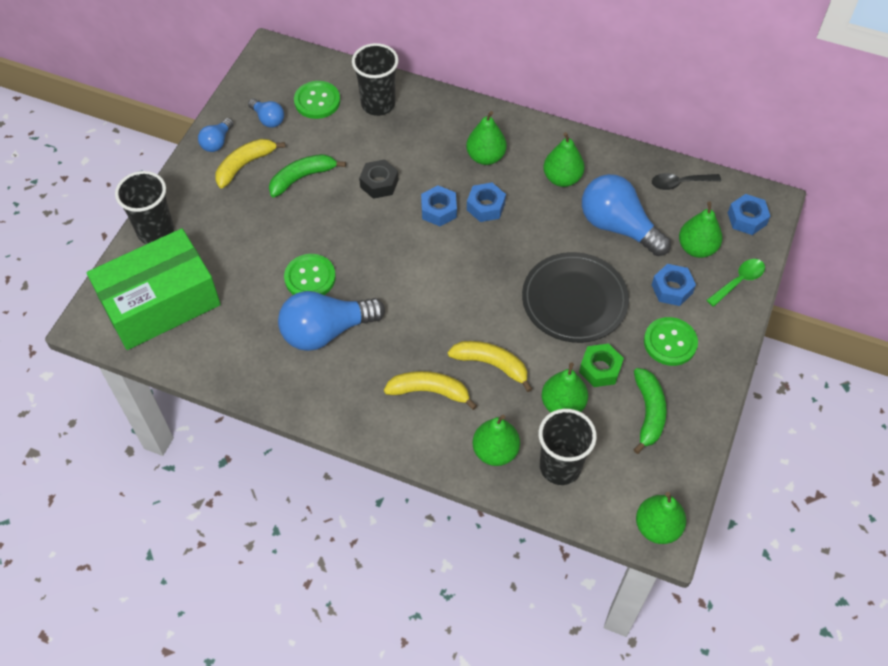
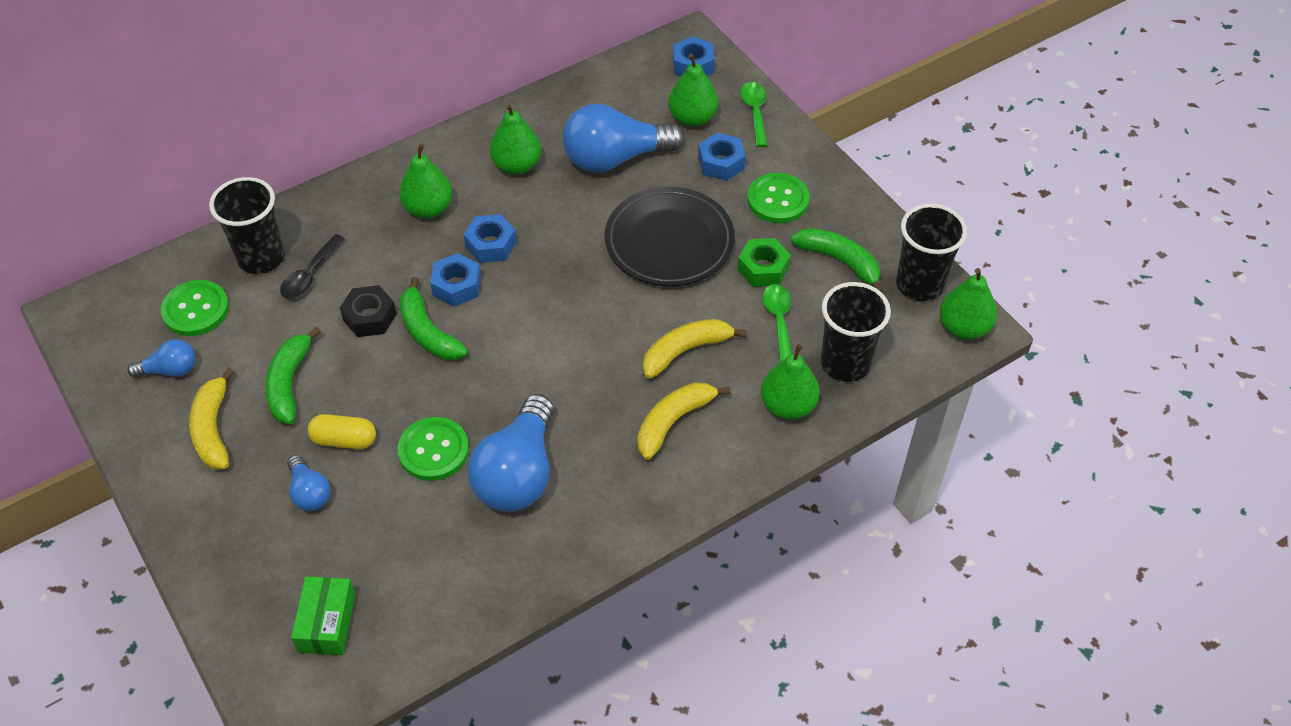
camera: 55 degrees left, 5 degrees down
(156, 231) = (216, 574): black cup -> black cup (919, 284)
(160, 303) = (327, 623): green box -> green box, size x0.45
(217, 142) = (149, 439): blue light bulb -> blue light bulb (309, 492)
(284, 230) = (344, 440): none -> yellow capsule
(392, 219) = (428, 332): none -> green banana
(563, 404) = (778, 320): green pear -> green spoon
(680, 183) = (609, 85): black spoon -> black spoon (310, 275)

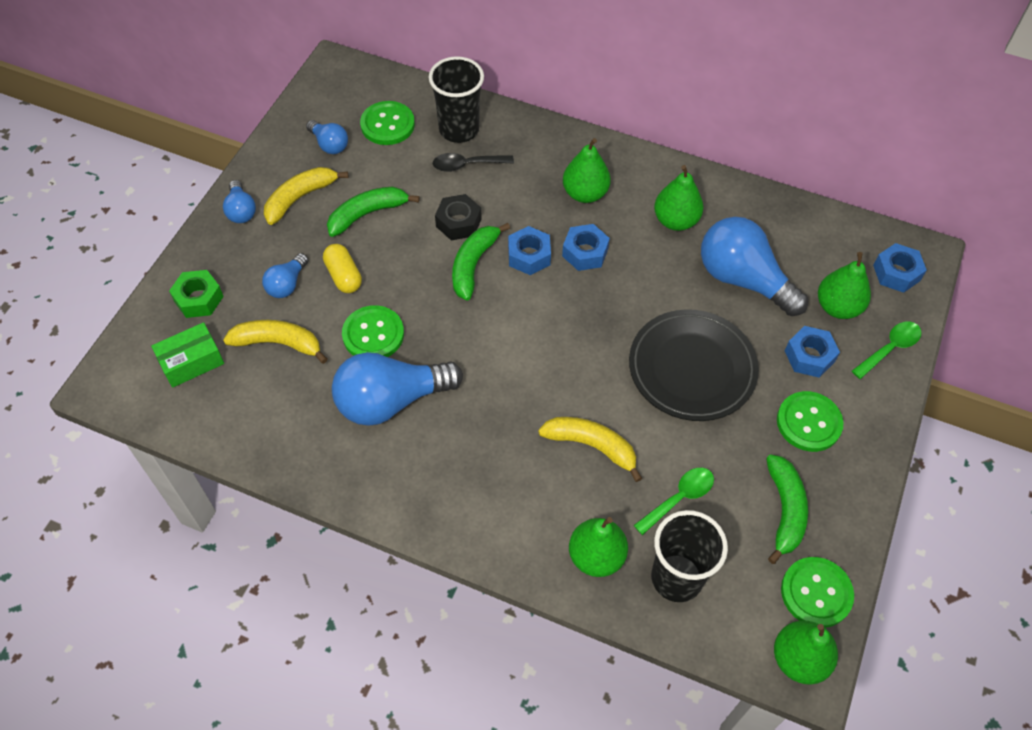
camera: 55 degrees right, 5 degrees up
(177, 488) = (241, 210): none -> blue light bulb
(673, 422) = (515, 478): yellow banana -> yellow banana (278, 343)
(763, 268) = (724, 454): green nut -> green nut (199, 299)
(919, 284) = (816, 593): black cup -> green button

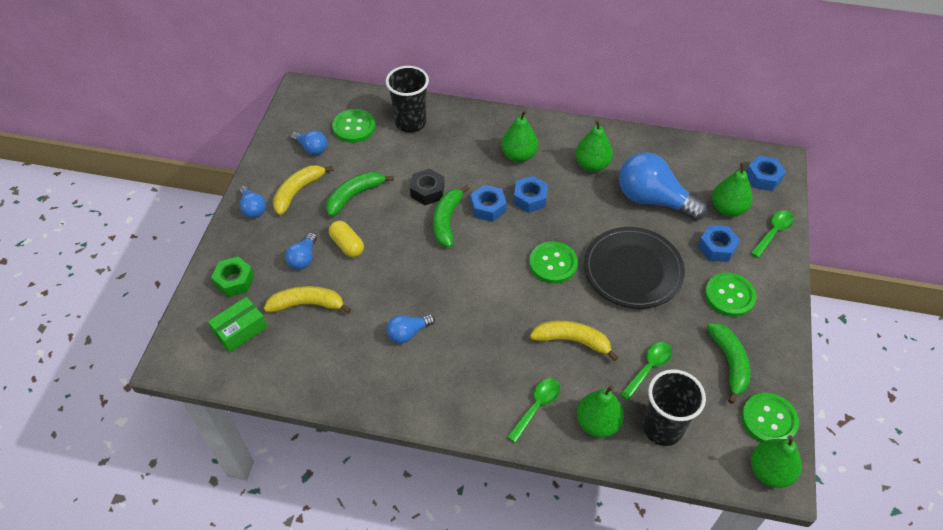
camera: 10 degrees left, 5 degrees down
(373, 334) = (381, 285): green button -> green button (553, 263)
(391, 400) = (408, 333): blue light bulb -> blue light bulb, size x0.50
(467, 165) = (423, 148): black spoon -> none
(526, 521) = (537, 406): none -> green spoon

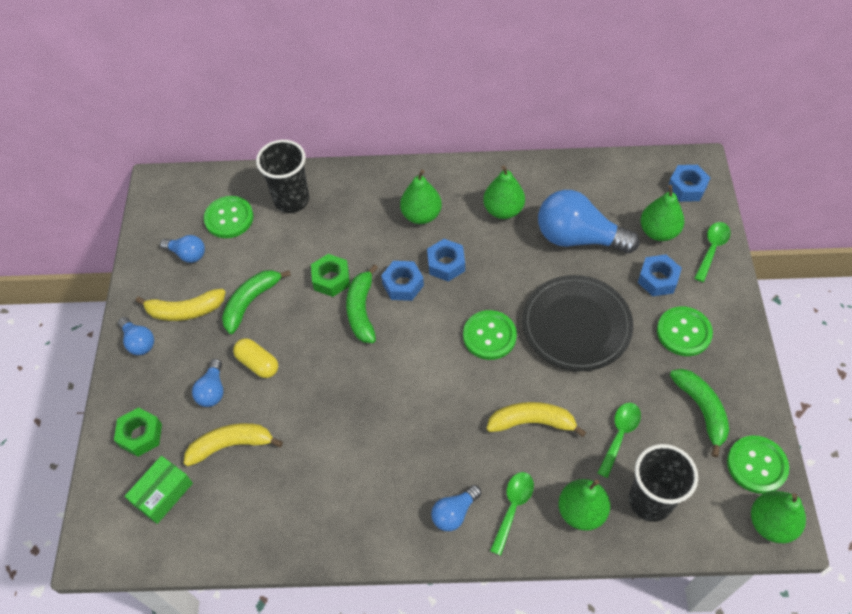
camera: 10 degrees left, 5 degrees up
(298, 192) = (185, 311): yellow banana -> yellow banana turned 120 degrees counterclockwise
(408, 333) = (352, 454): blue light bulb -> blue light bulb (454, 513)
(427, 191) = (331, 279): black nut -> green nut

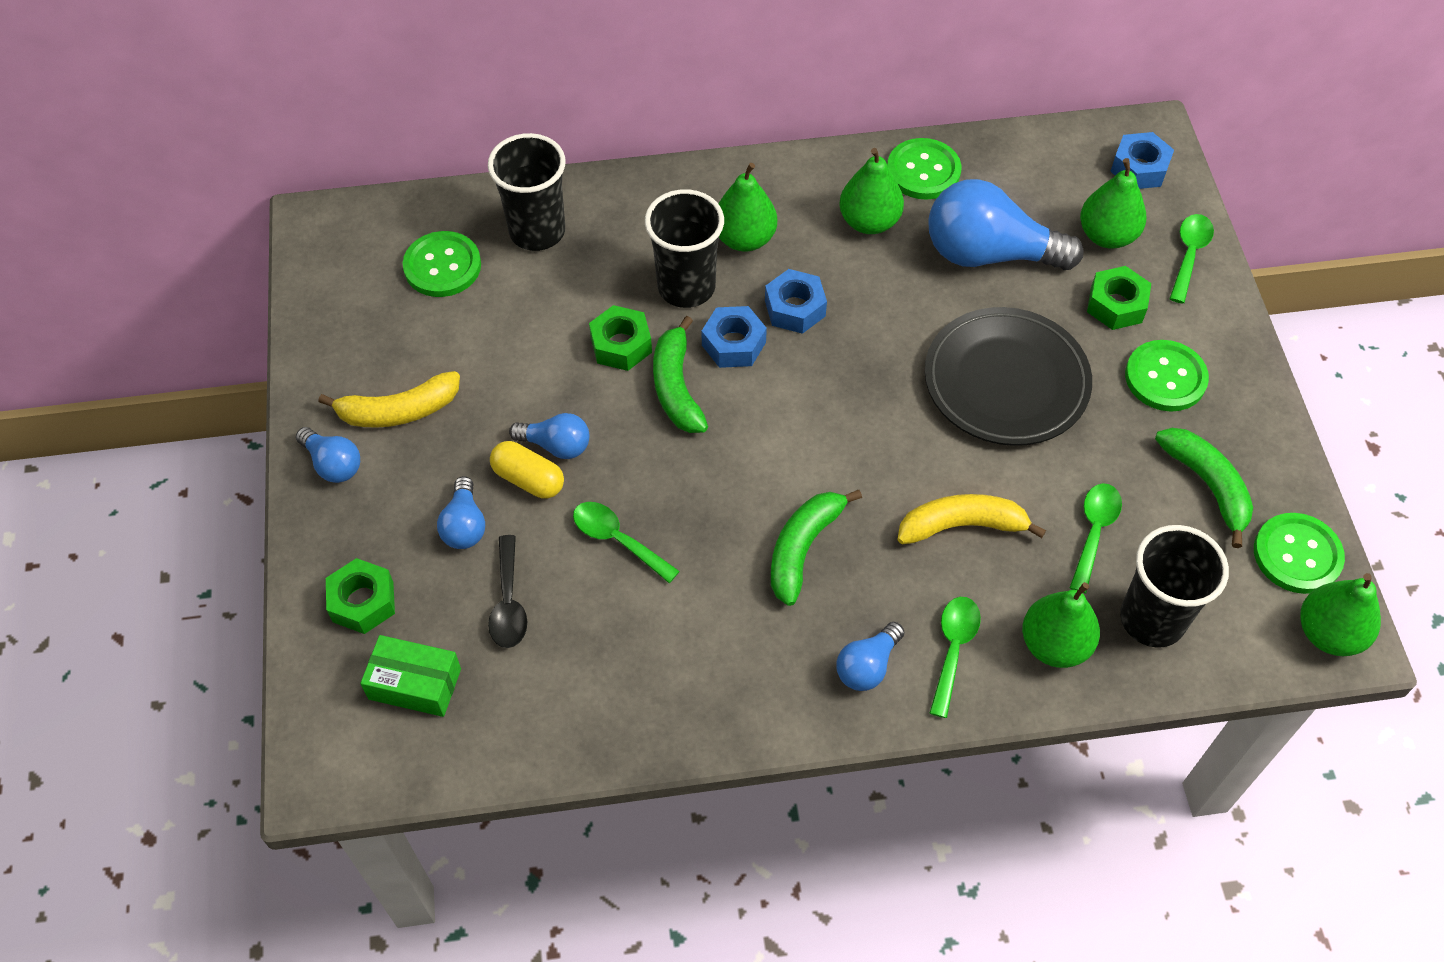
camera: 10 degrees left, 0 degrees up
(163, 494) = (415, 684): green box -> green box turned 75 degrees clockwise
(187, 254) = (385, 326): blue light bulb -> blue light bulb (556, 445)
(231, 445) = (509, 602): yellow banana -> black spoon
(251, 302) = (501, 389): green banana -> green banana (803, 548)
(307, 410) = (617, 540): none -> green spoon
(379, 244) = (686, 287): none -> black cup
(489, 336) = (878, 408): green button -> green button (923, 171)
(657, 279) = (1116, 305): blue nut -> green nut

